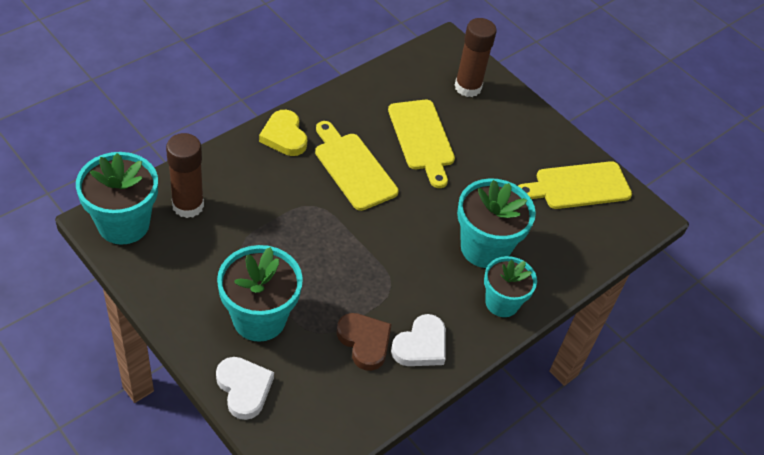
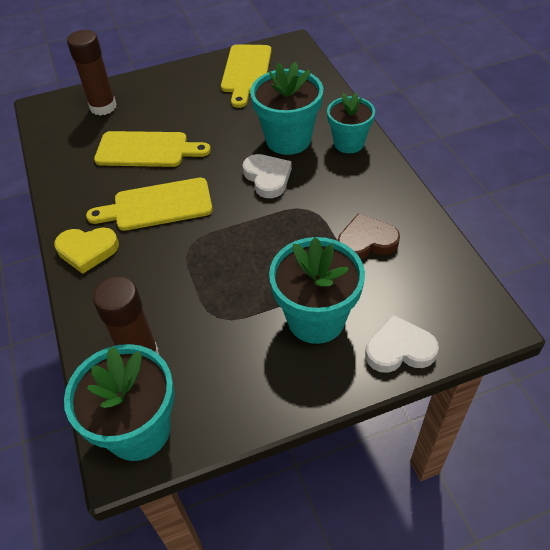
camera: 60 degrees left, 0 degrees up
(421, 345) = (379, 204): white heart -> white heart (267, 178)

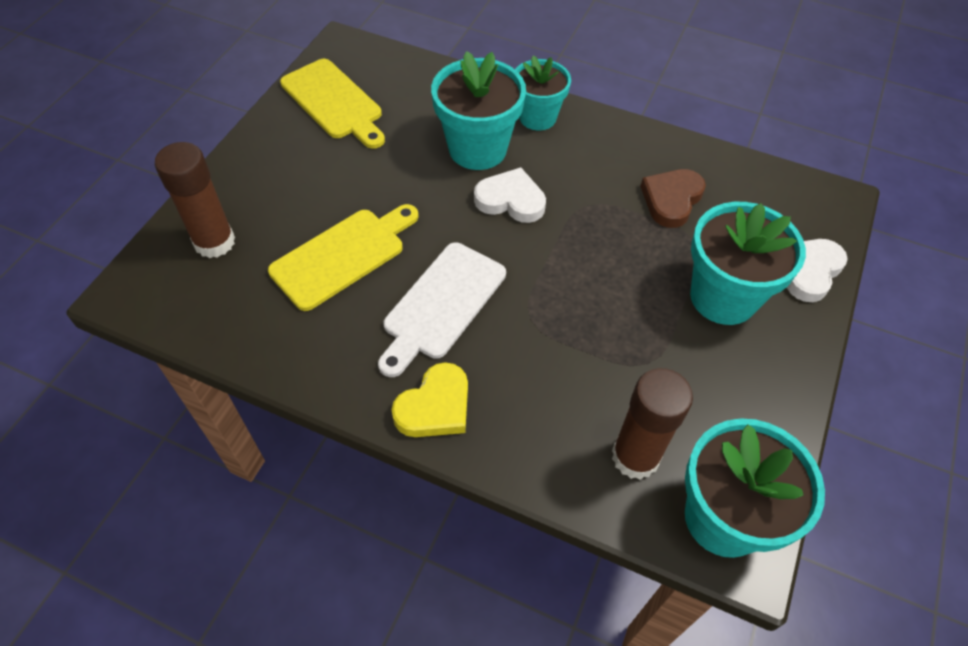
camera: 50 degrees left, 5 degrees up
(157, 205) = (442, 304): yellow cutting board -> white cutting board

